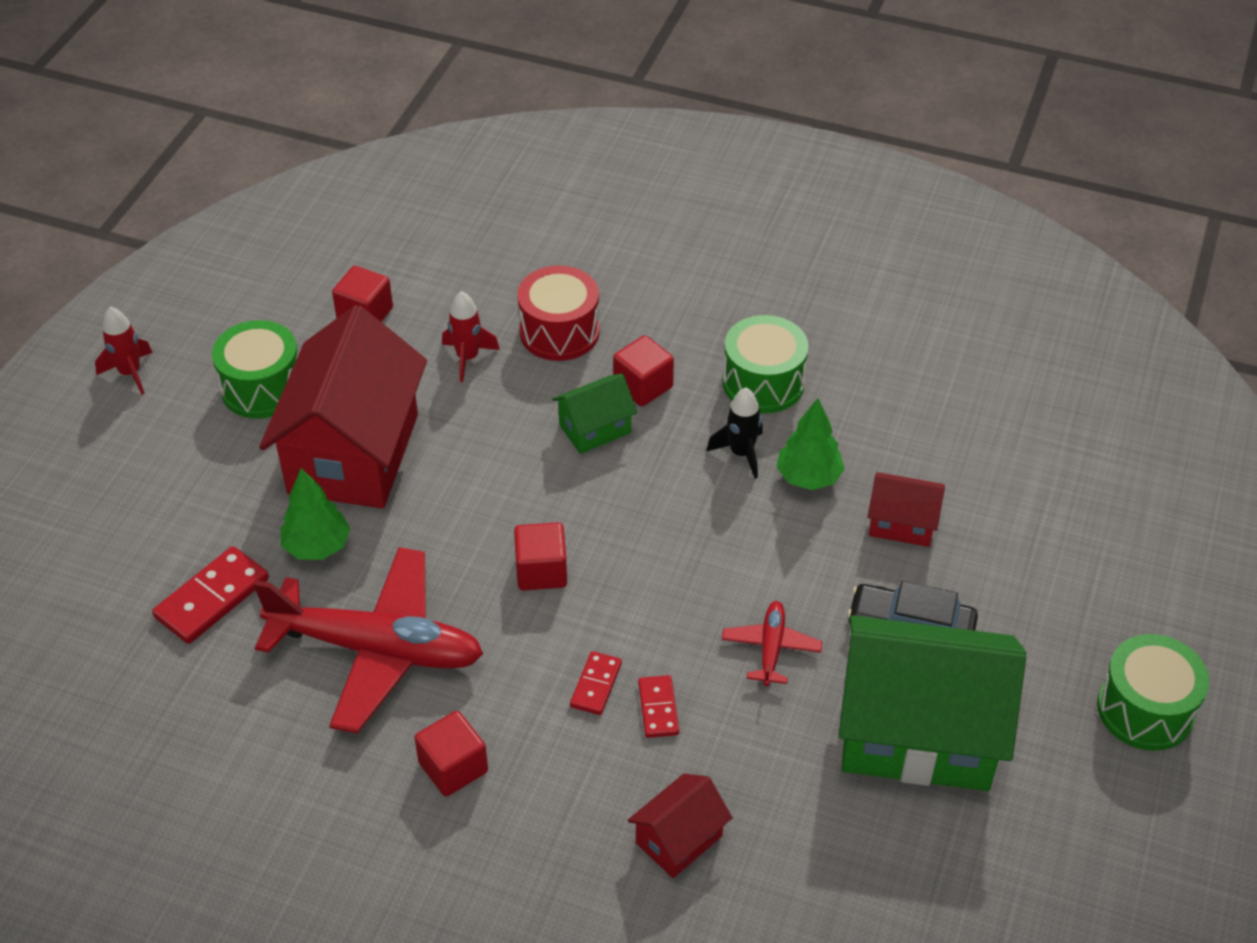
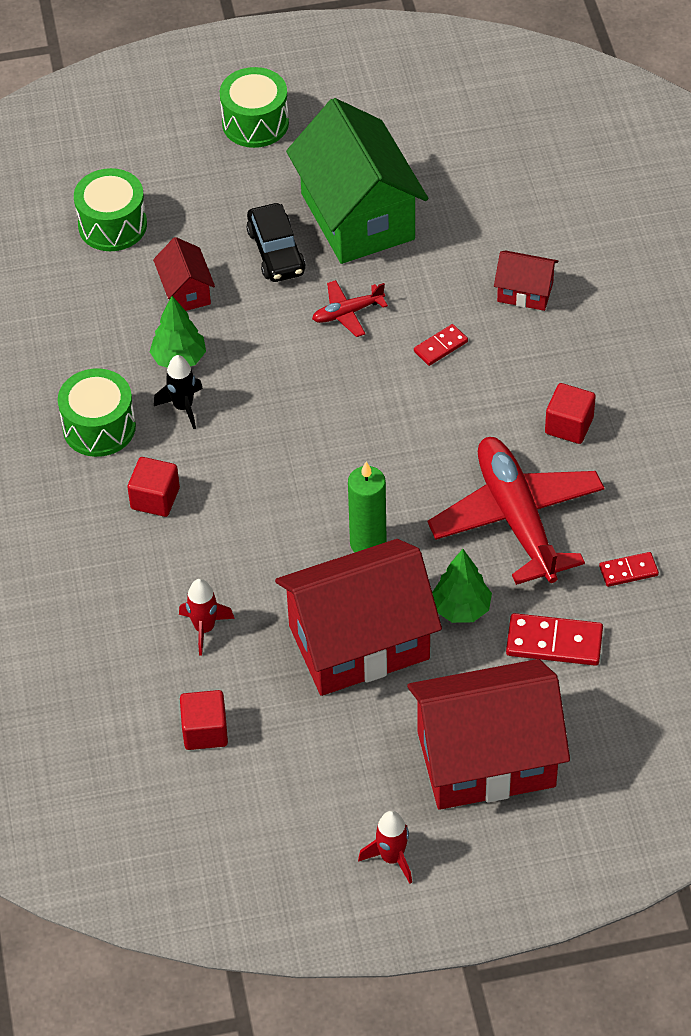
camera: 120 degrees left, 5 degrees up
(150, 481) = (486, 759): none -> red house
(262, 388) = (338, 749): green drum -> green drum (112, 225)
(455, 514) = (368, 543): none -> green candle
(541, 571) = (379, 465): red cube -> none
(559, 332) = (132, 583): red drum -> none
(595, 429) = (222, 505): green house -> none
(596, 685) = (448, 386): red domino -> red domino (628, 571)

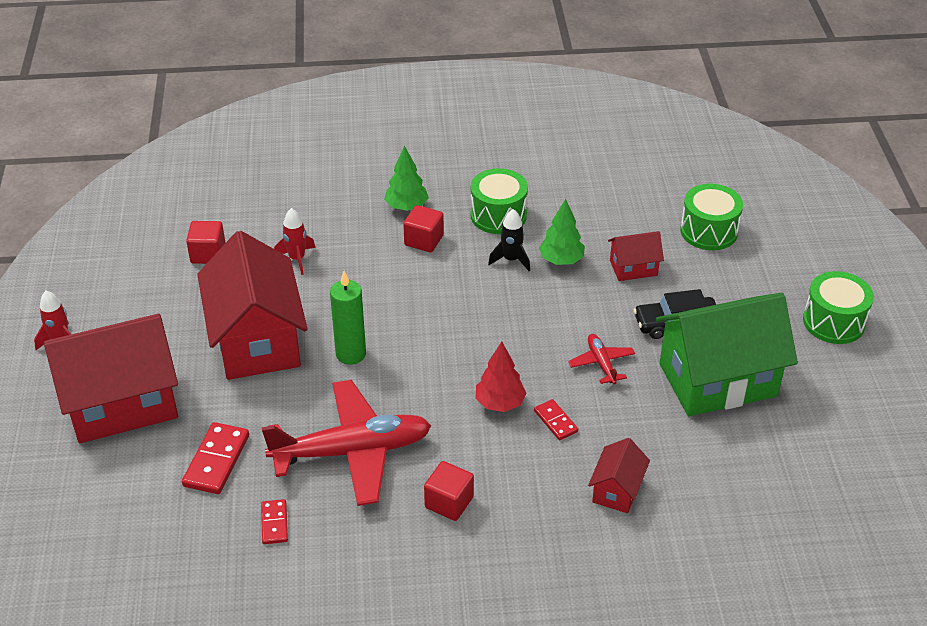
camera: 95 degrees right, 10 degrees down
(422, 396) = (499, 403): none -> red tree
(461, 608) = (269, 404): green tree -> green tree (406, 207)
(486, 759) = (122, 404): red house -> red house turned 75 degrees clockwise

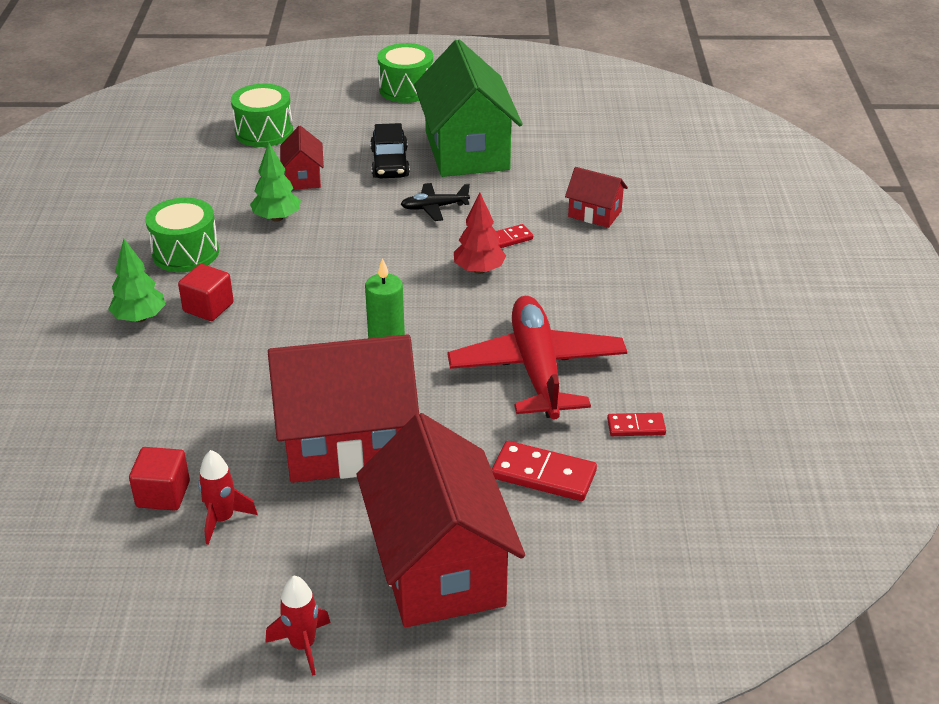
camera: 85 degrees left, 5 degrees down
(297, 259) = (204, 410): red rocket -> red rocket (222, 519)
(449, 502) = (608, 308): red cube -> none
(511, 260) = (264, 249): black rocket -> none
(601, 363) = (434, 207): red plane -> black plane

